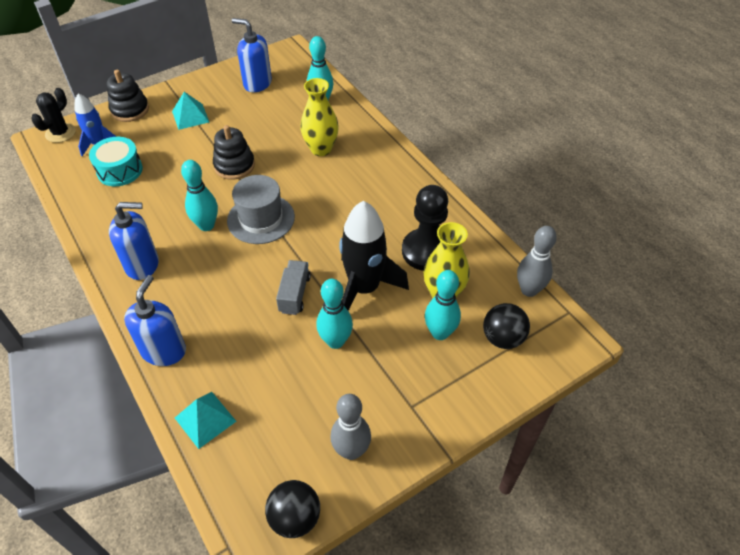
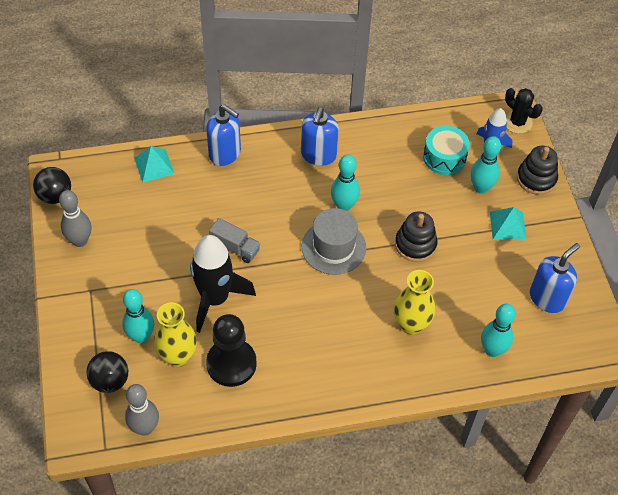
camera: 110 degrees right, 5 degrees up
(335, 341) = (174, 261): turquoise bowling pin -> turquoise bowling pin (481, 188)

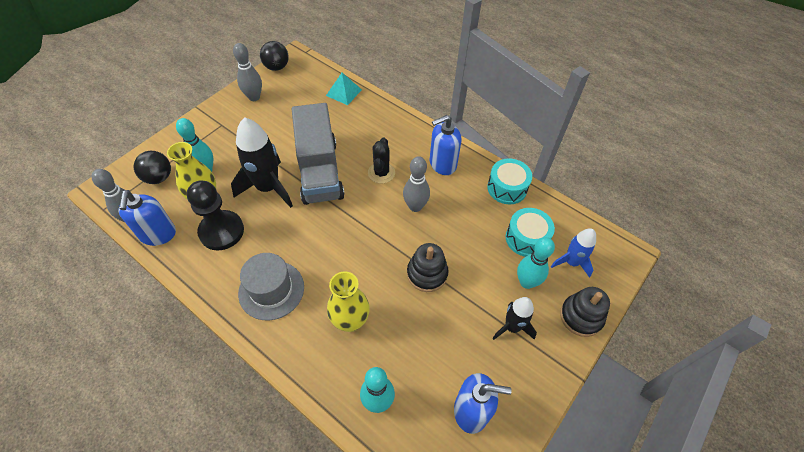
camera: 50 degrees right, 0 degrees up
(225, 153) = (389, 117): blue soap dispenser -> blue soap dispenser (158, 234)
(235, 247) = (319, 171): grey truck -> grey truck, size x2.23
(333, 247) = (373, 224): grey hat -> grey hat (271, 290)
(344, 206) = (415, 206): turquoise bowling pin -> grey bowling pin
(386, 132) = (507, 188): none -> turquoise drum
(508, 225) = (512, 327): turquoise pyramid -> black rocket
(517, 122) = (618, 265): black cactus -> black cactus (381, 173)

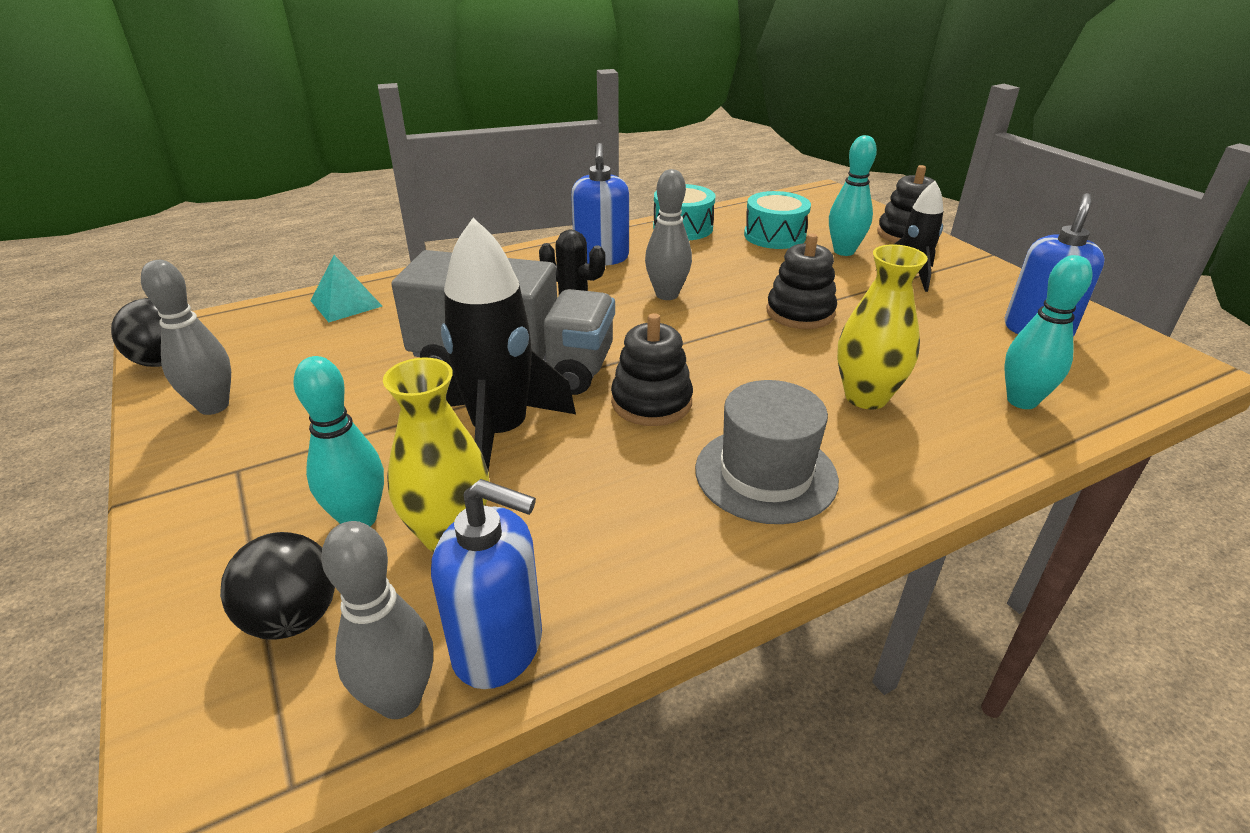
camera: 65 degrees left, 20 degrees down
(221, 231) = (570, 521): black pawn -> none
(310, 232) = (651, 402): none -> black stacking toy
(571, 262) = (825, 221): blue rocket -> none

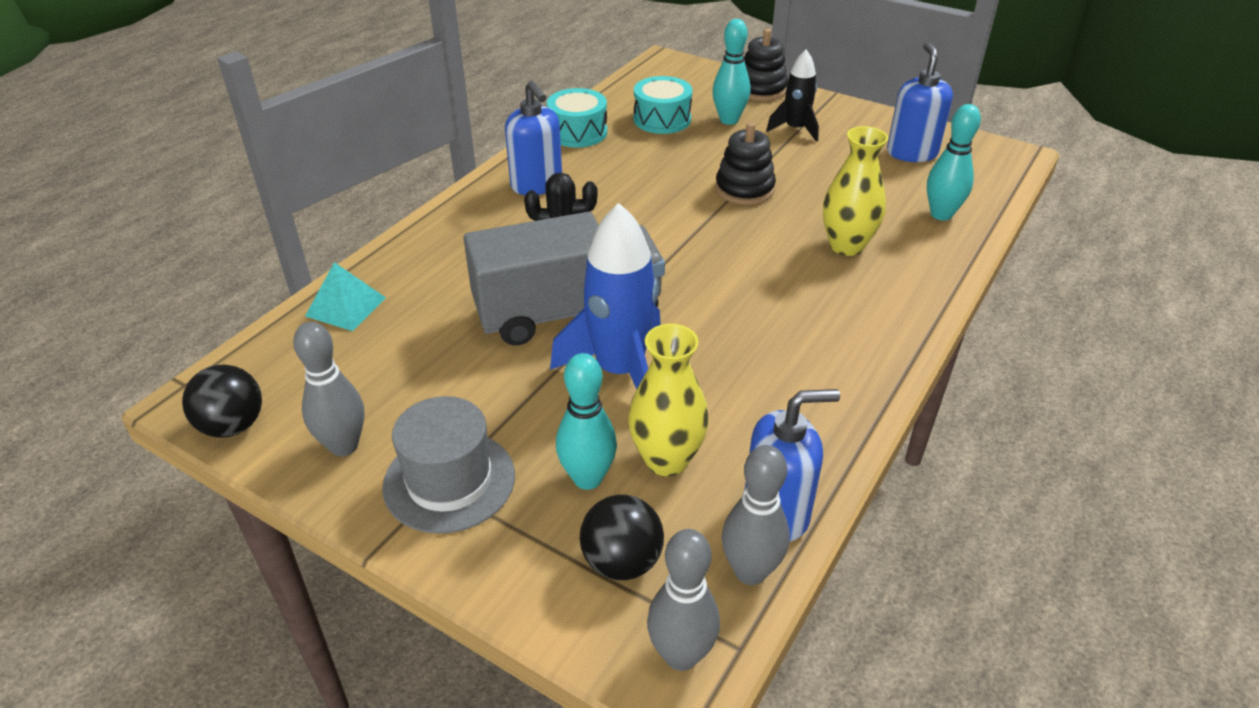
camera: 30 degrees left, 5 degrees up
(500, 433) = (619, 371): black rocket -> blue rocket
(651, 402) = (707, 304): black stacking toy -> none
(667, 295) = (628, 205): grey bowling pin -> grey bowling pin (681, 655)
(765, 474) = (832, 329): grey hat -> grey hat (449, 481)

